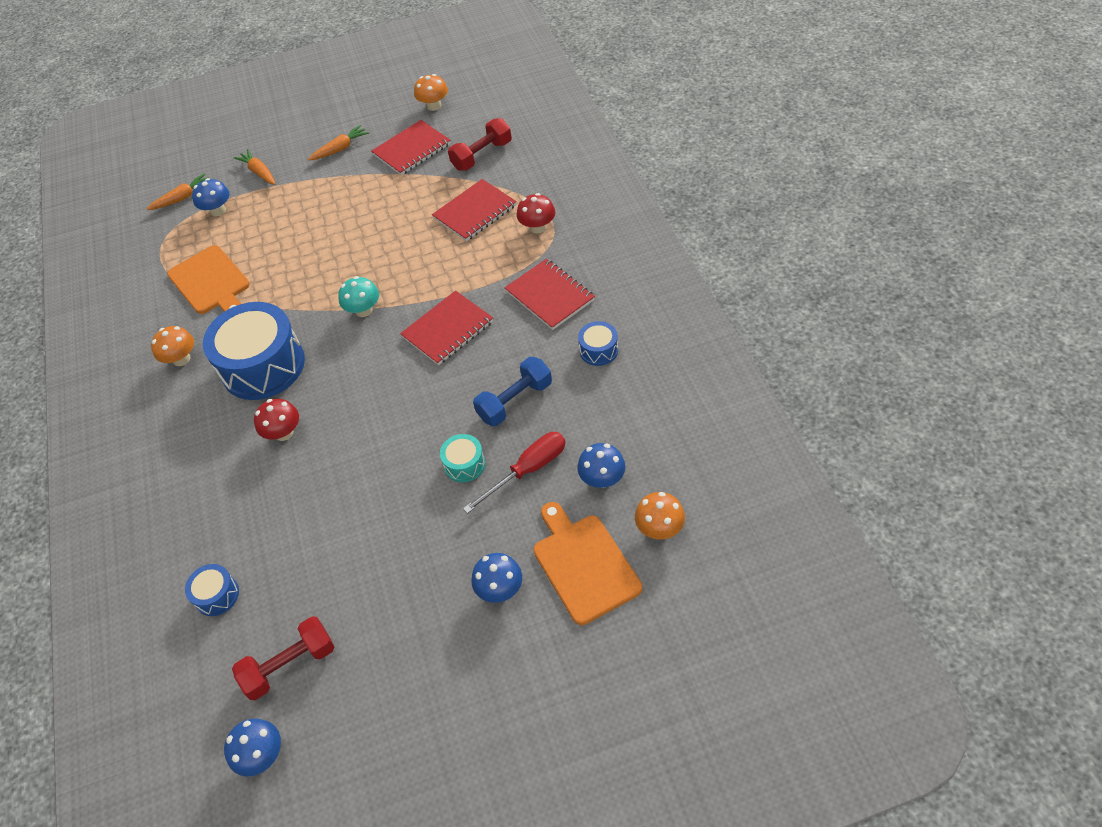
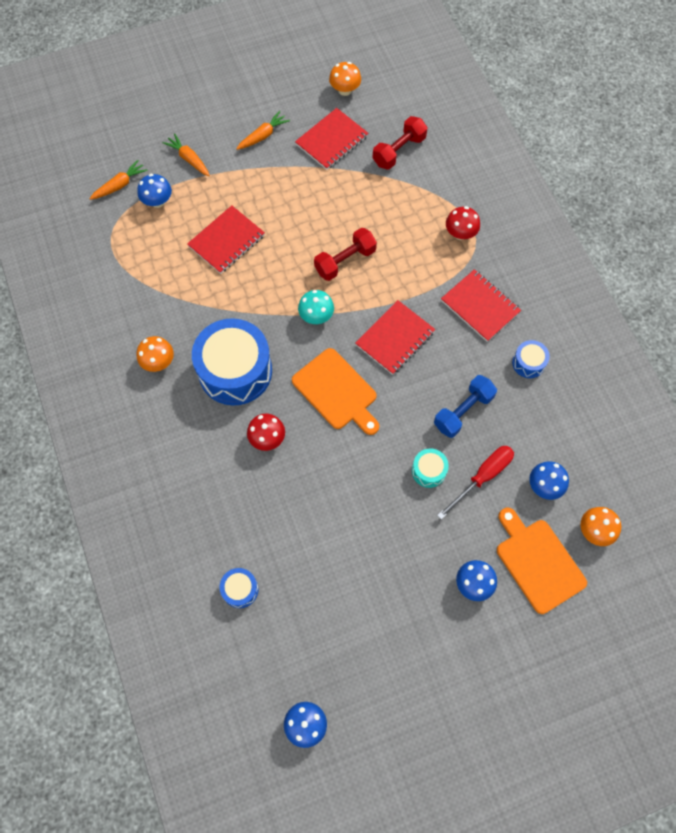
camera: 10 degrees left, 15 degrees up
(210, 282) = (168, 281): orange cutting board -> orange cutting board (336, 391)
(290, 665) = (314, 650): red dumbbell -> red dumbbell (345, 261)
(475, 212) = (401, 214): red notebook -> red notebook (226, 241)

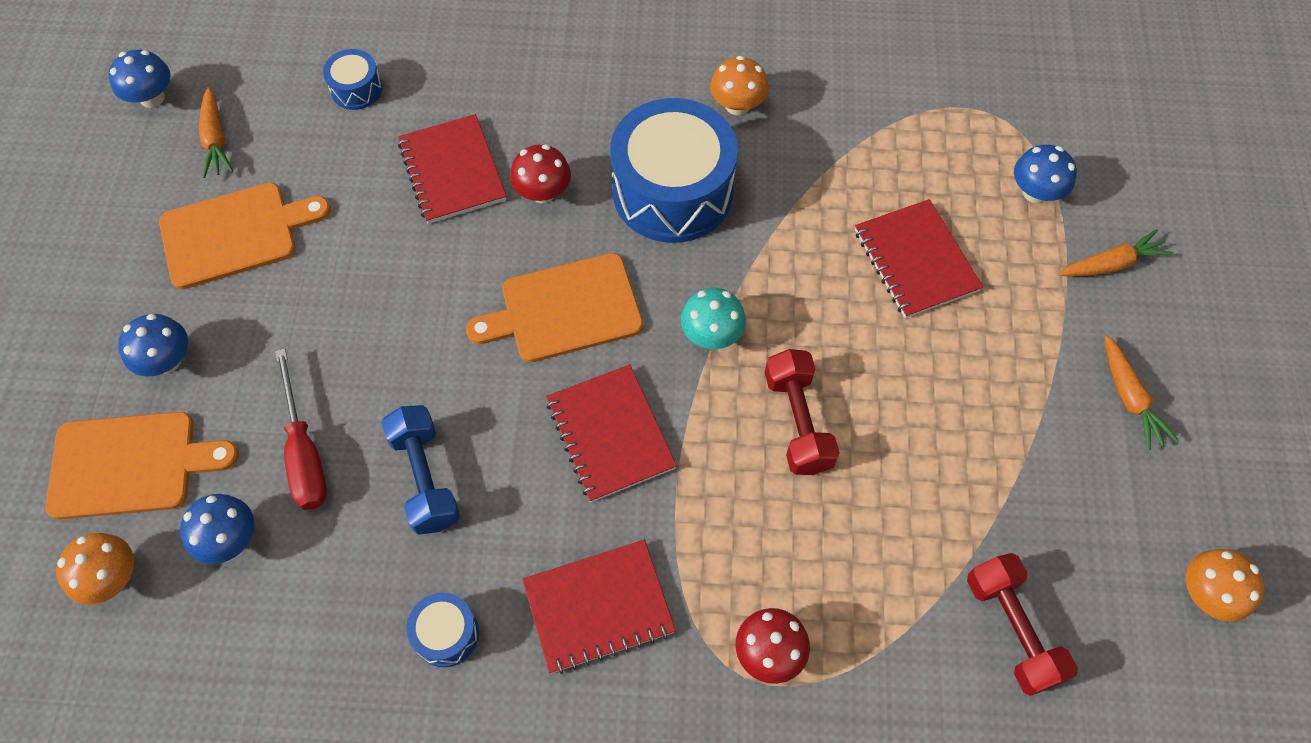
camera: 115 degrees right, 5 degrees down
(119, 185) = (1088, 152): orange carrot -> orange carrot (216, 139)
(332, 140) = (1079, 513): red notebook -> red notebook (452, 171)
(378, 598) = (235, 234): none -> orange cutting board
(428, 471) = (363, 380): turquoise drum -> none

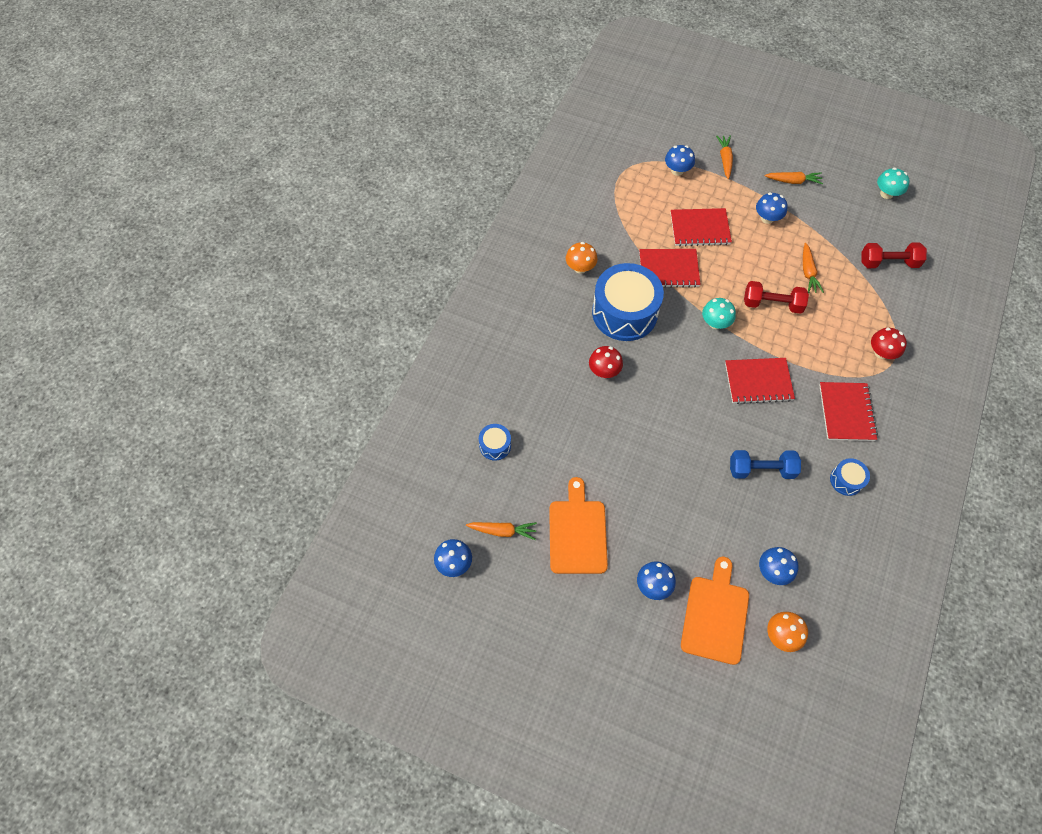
camera: 70 degrees left, 0 degrees up
(304, 452) = (731, 524): red screwdriver -> none
(452, 171) = (574, 410): red notebook -> red notebook (668, 269)
(565, 309) = (681, 381): orange cutting board -> none
(907, 472) = (808, 272): none -> orange carrot
(1004, 370) = (767, 218): none -> blue mushroom
(1207, 594) = (886, 193): orange mushroom -> turquoise mushroom

